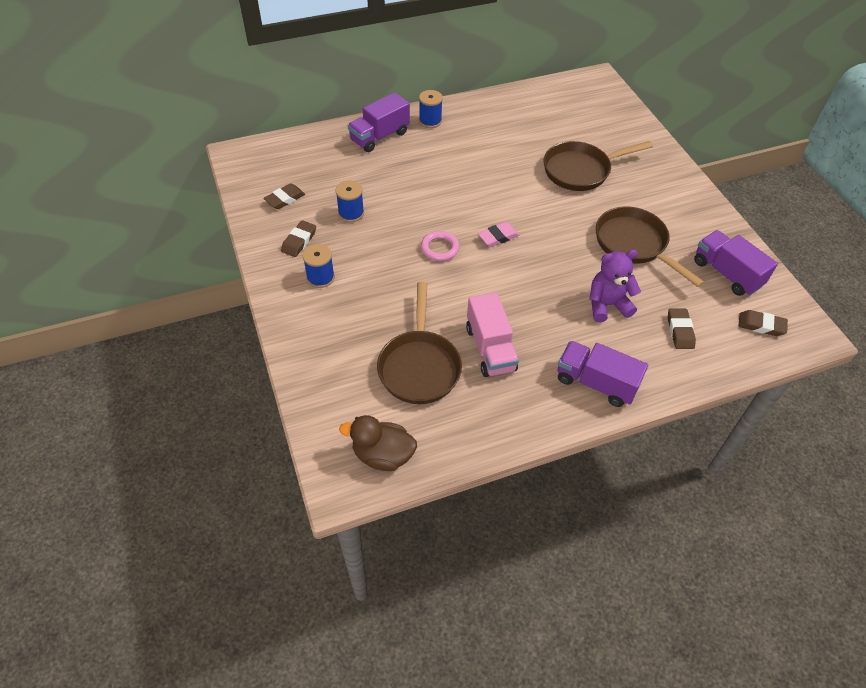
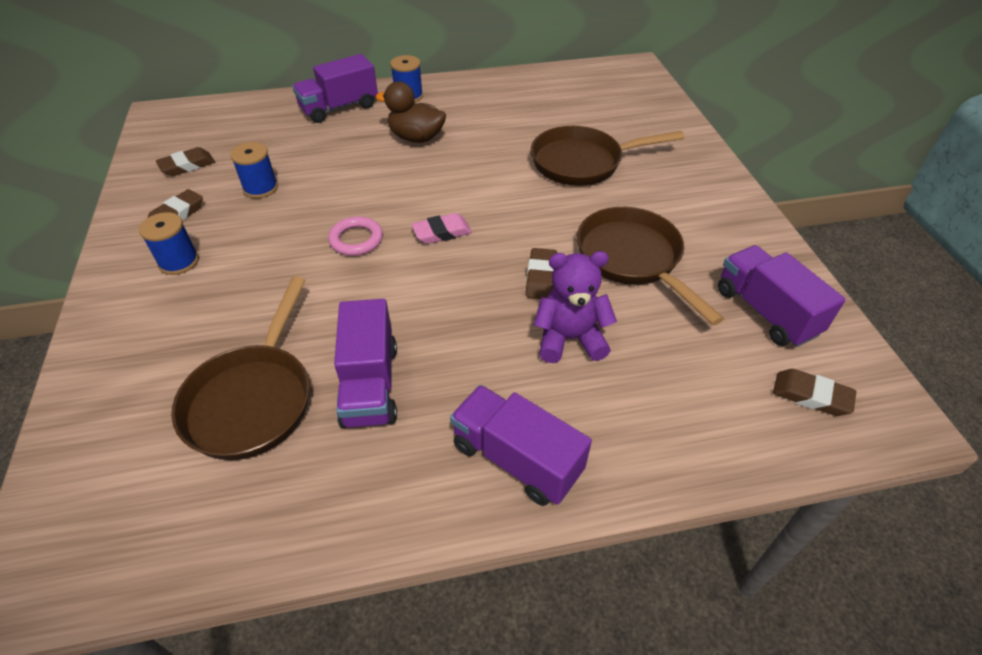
camera: 10 degrees right, 5 degrees down
(382, 455) = (125, 539): brown duck -> brown duck (416, 138)
(490, 348) = (370, 384): pink truck -> purple truck
(680, 331) = (675, 390): brown eraser -> brown eraser (541, 277)

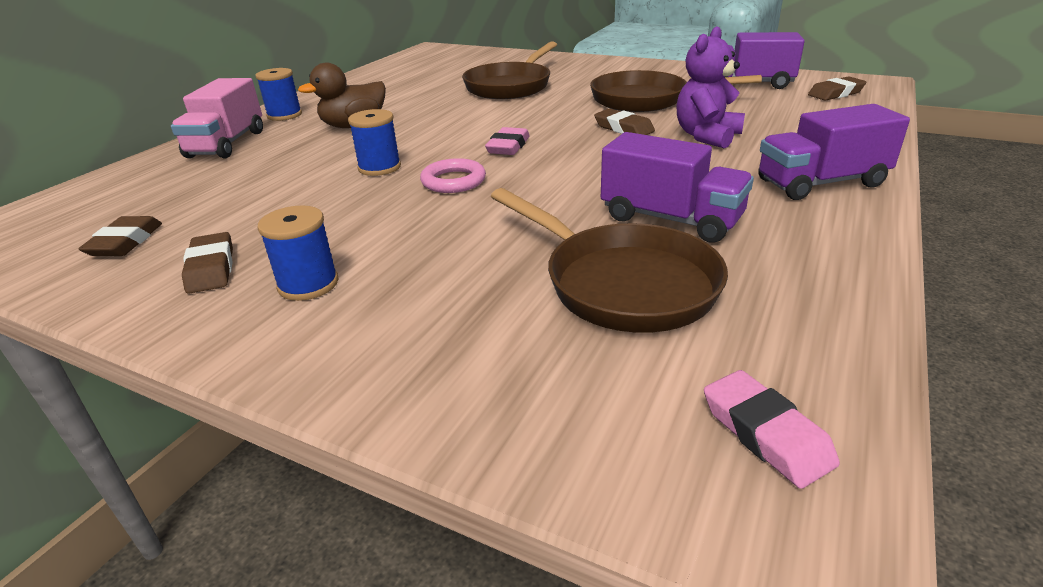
camera: 50 degrees left, 15 degrees down
(110, 537) = (765, 434): none -> pink eraser
(260, 188) = (272, 208): blue spool -> blue spool (379, 167)
(339, 108) = (227, 144): purple truck -> pink truck

